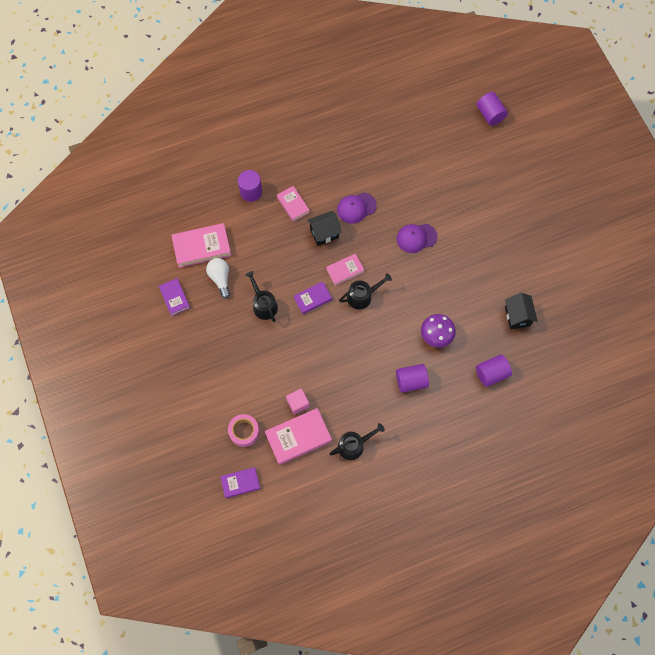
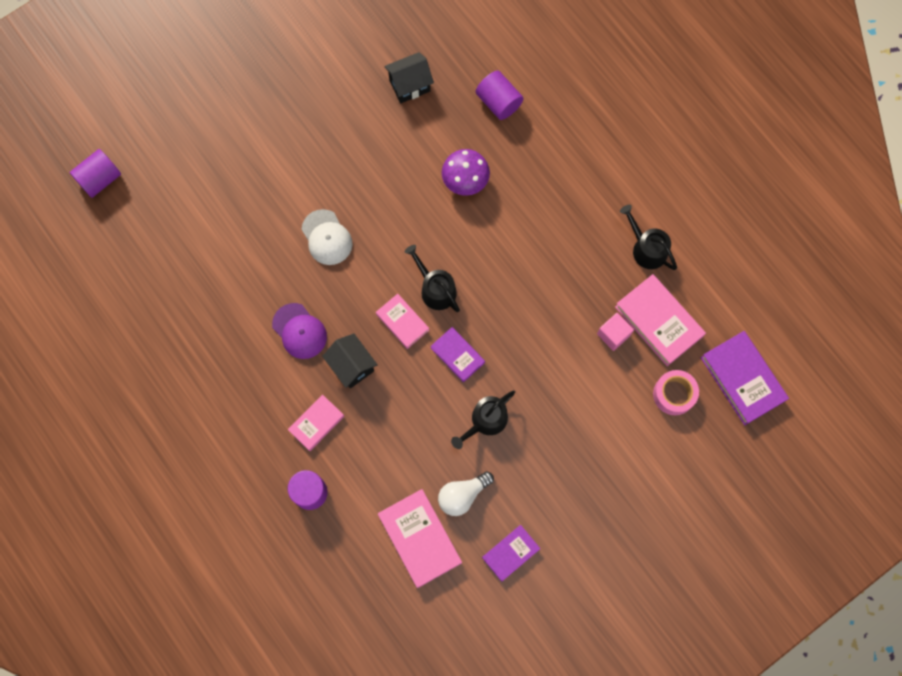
camera: 105 degrees left, 5 degrees up
(240, 483) = (742, 379): purple book -> purple book, size x1.65
(411, 381) = (538, 198): purple cylinder -> none
(416, 238) = (327, 237): purple cap -> white cap

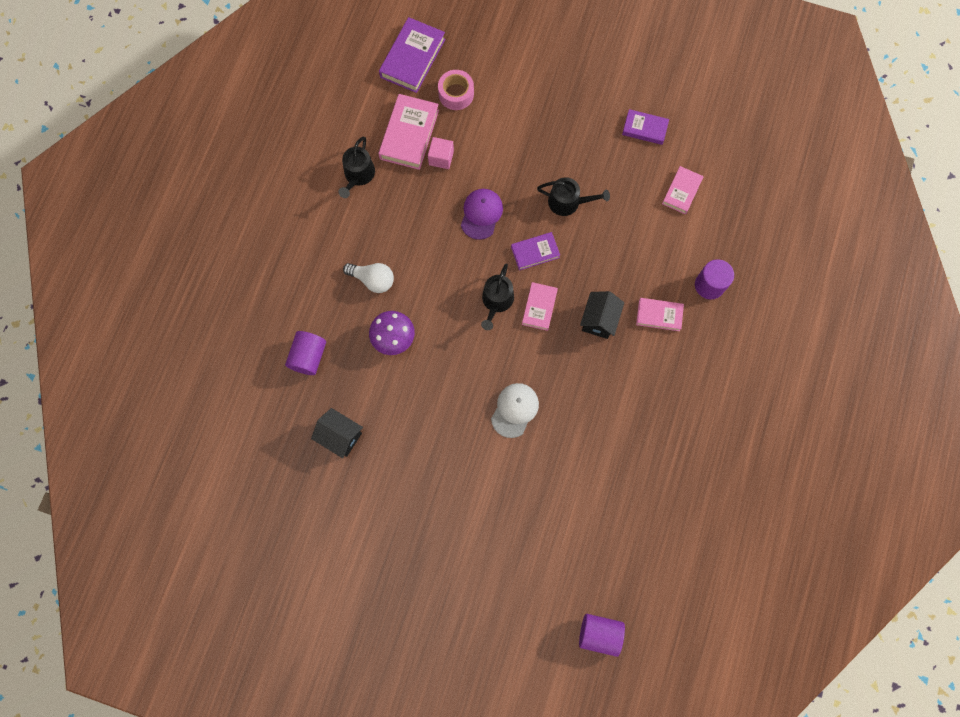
camera: 125 degrees left, 0 degrees up
(299, 331) = (602, 377): purple cap -> purple cap (481, 214)
(419, 539) = (682, 191): pink book -> pink book, size x0.61
(457, 355) = (535, 252): purple book -> purple book turned 60 degrees clockwise
(462, 495) = (631, 183): white light bulb -> white light bulb (373, 280)

